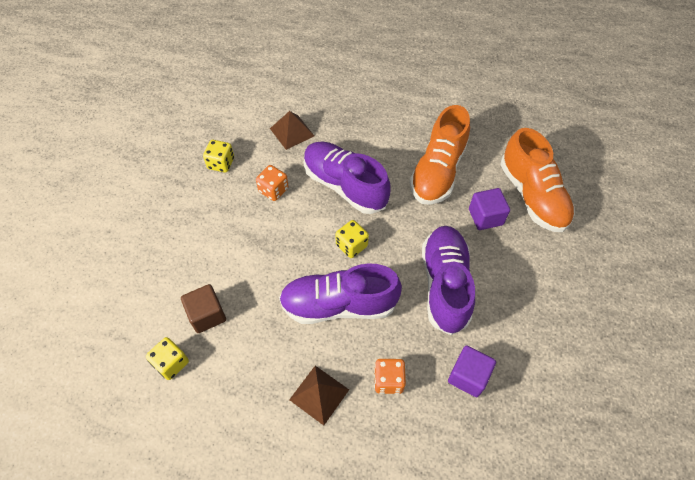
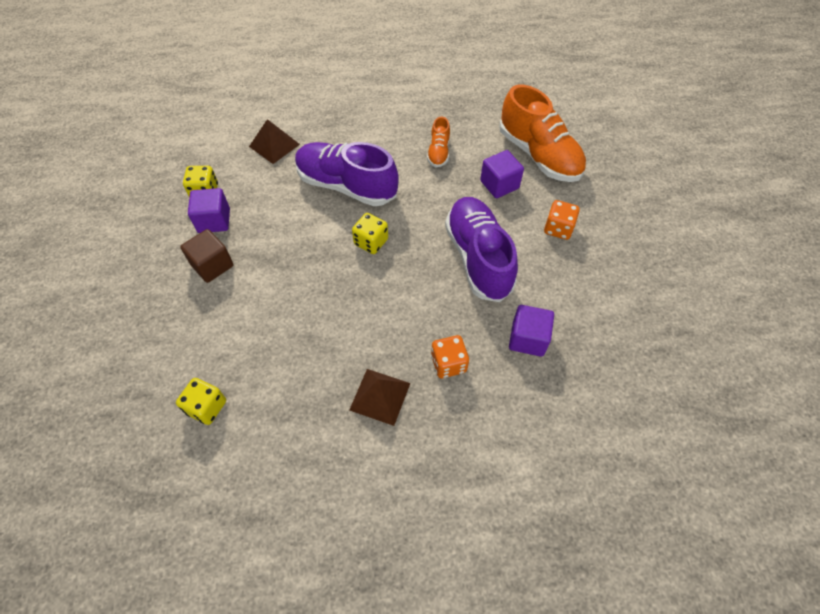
camera: 15 degrees left, 0 degrees up
(207, 315) = (233, 348): brown cube -> brown cube (212, 265)
(221, 192) = (214, 221): none -> purple cube
(273, 190) = (271, 206): orange dice -> orange dice (558, 228)
(338, 305) = (374, 303): purple shoe -> none
(437, 171) = (438, 152): orange shoe -> orange shoe, size x0.48

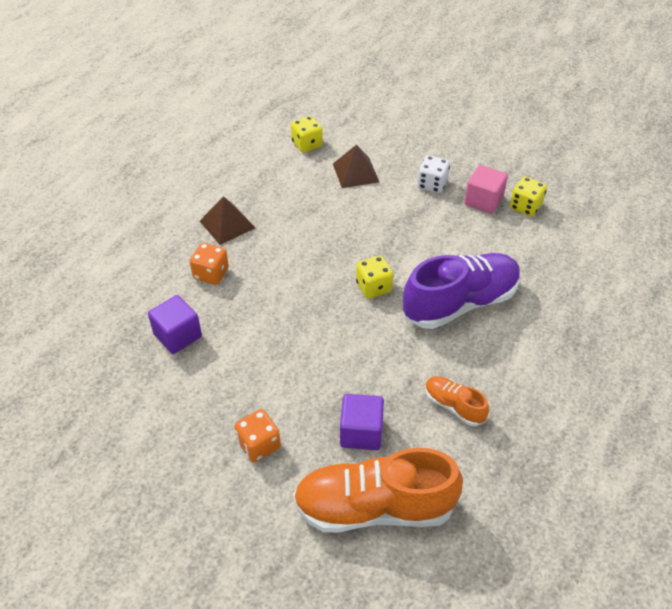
camera: 125 degrees right, 10 degrees down
(212, 265) = (432, 184): brown cube -> white dice
(214, 221) = (483, 201): purple cube -> pink cube
(274, 145) = (562, 275): brown pyramid -> brown pyramid (355, 172)
(478, 257) = (287, 353): purple shoe -> none

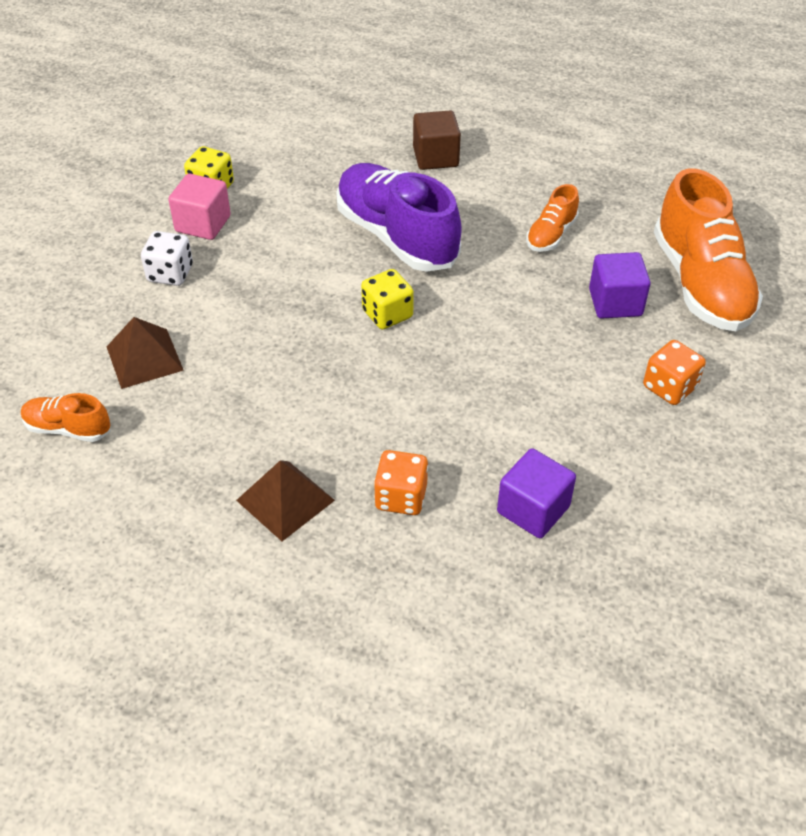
camera: 100 degrees left, 0 degrees up
(307, 144) = (68, 429): yellow dice -> orange shoe
(567, 343) = (435, 157): none -> brown cube

